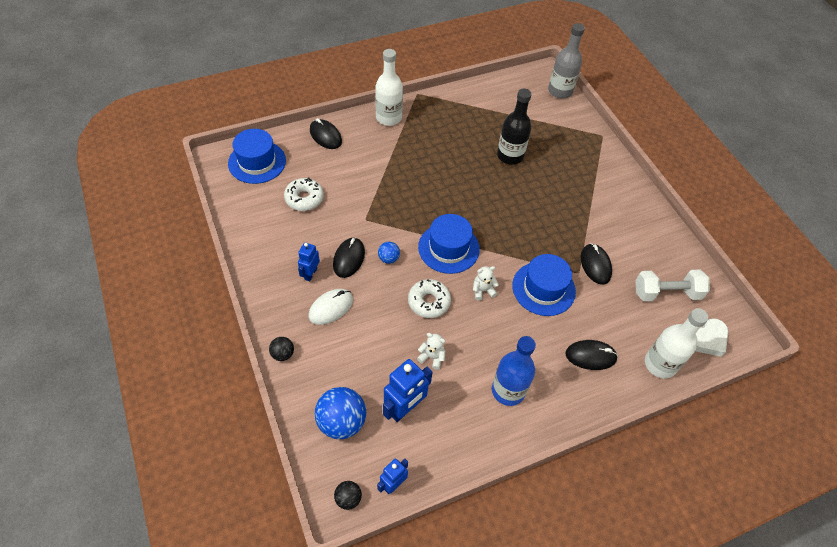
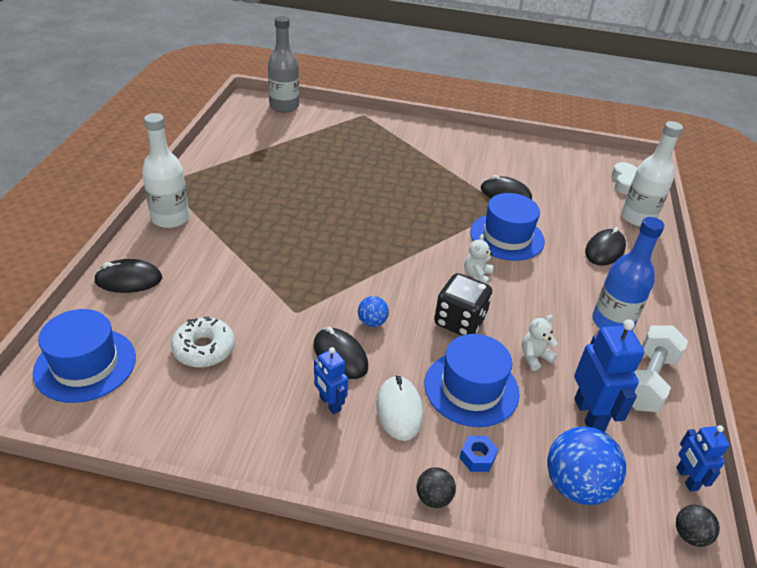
camera: 55 degrees left, 15 degrees down
(325, 362) = (477, 457): none -> blue nut
(429, 302) = (459, 321): white donut -> black dice
(448, 248) = (401, 270): blue hat -> blue hat (471, 388)
(510, 156) = (326, 172): black bottle -> none
(666, 293) = (566, 176): white dumbbell -> white dumbbell (647, 381)

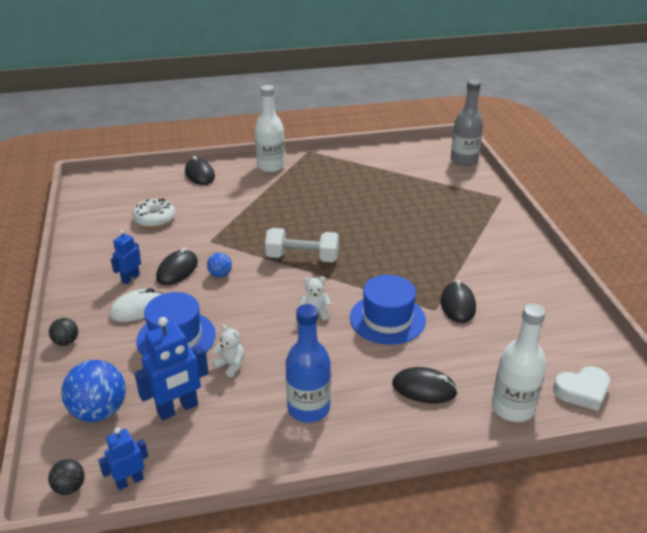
camera: 70 degrees right, 5 degrees down
(85, 364) = (121, 188): blue hat -> none
(459, 321) = (248, 316): black dice -> none
(477, 457) = (108, 354): blue nut -> none
(647, 381) = (240, 443): white dumbbell -> white dumbbell (302, 258)

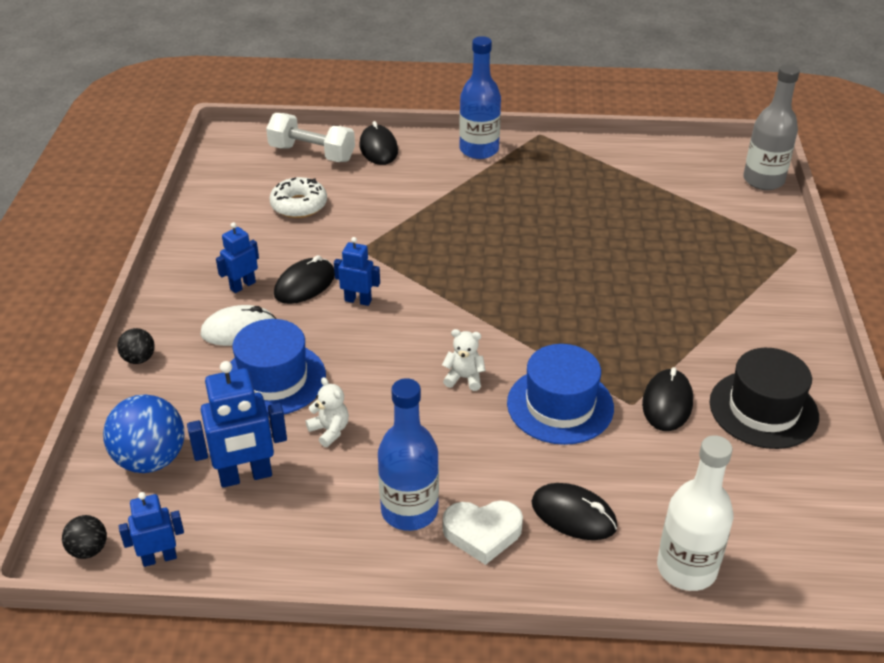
camera: 15 degrees right, 5 degrees up
(220, 274) = (358, 300): blue ball -> blue robot
(271, 166) = (479, 150): white bottle -> blue bottle
(302, 258) = (475, 294): white dumbbell -> white dumbbell (312, 153)
(520, 298) = (763, 409): none -> black hat
(582, 391) = (798, 566): white heart -> white heart (482, 533)

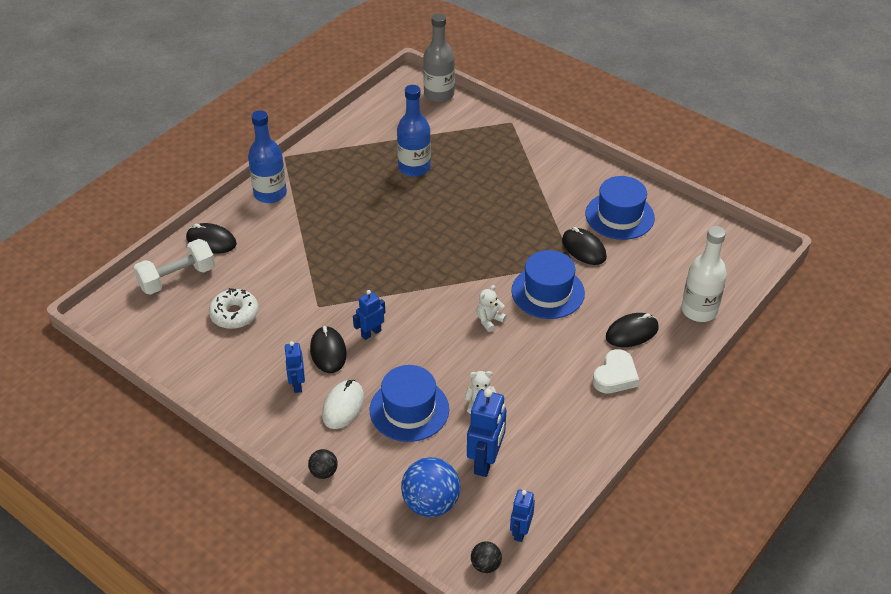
camera: 55 degrees left, 5 degrees up
(409, 510) = (574, 398): blue bottle -> blue bottle (414, 167)
(763, 409) = (619, 216): black hat -> blue hat

